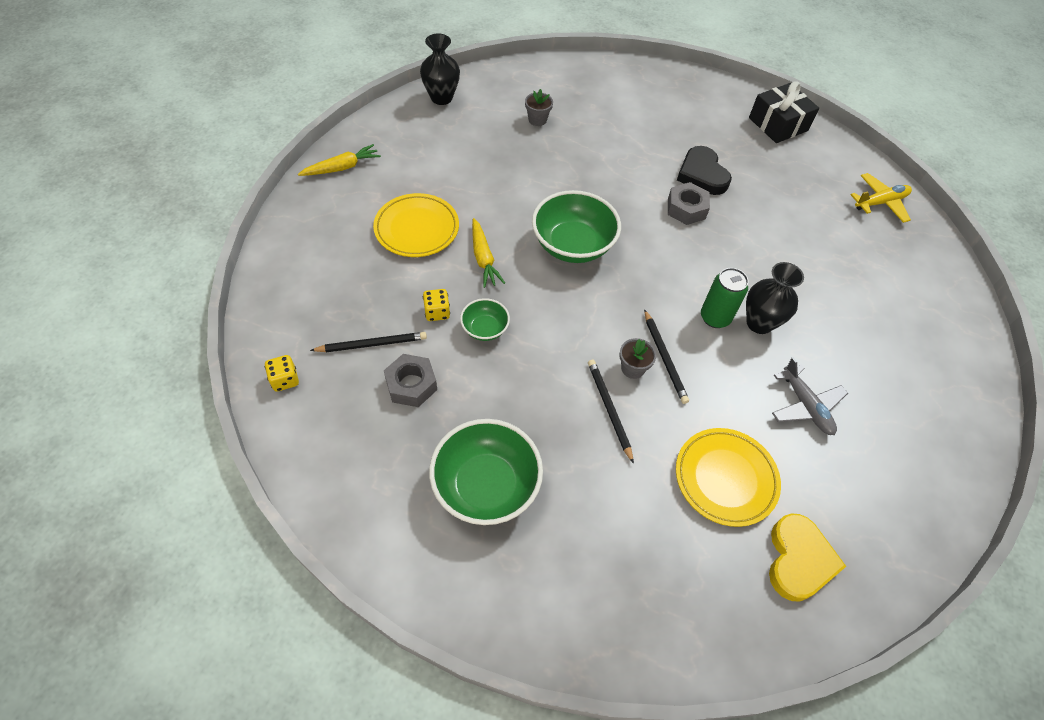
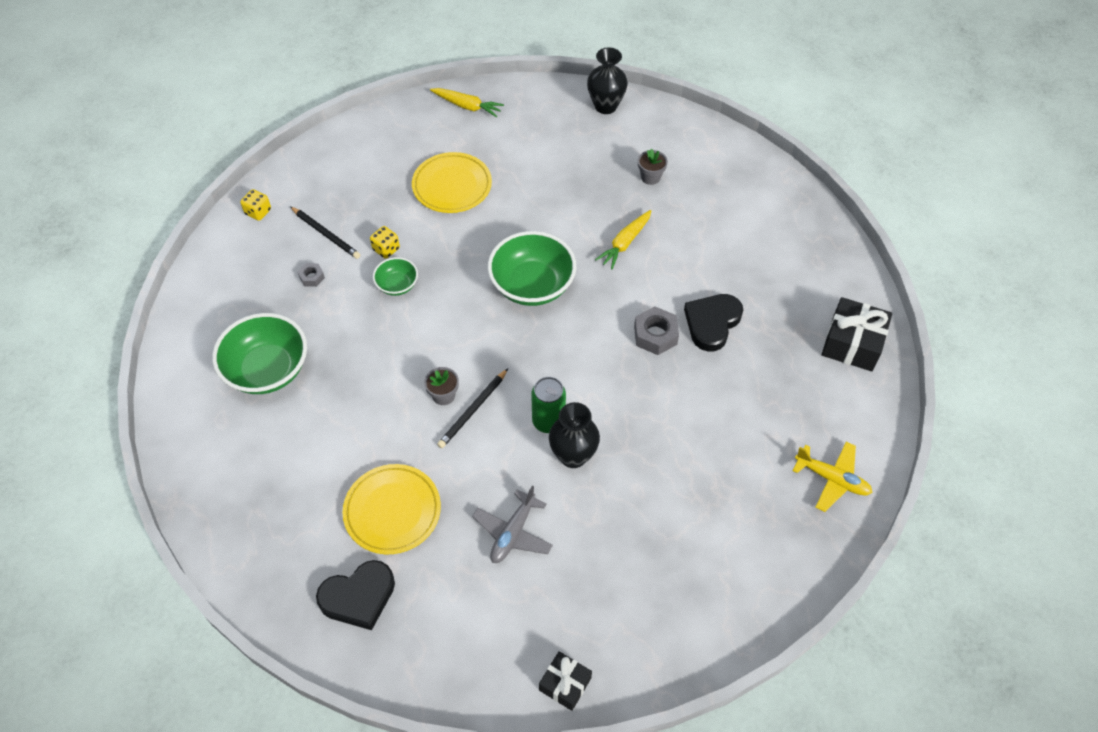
camera: 55 degrees right, 0 degrees up
(411, 385) = (312, 277): grey nut -> grey nut, size x0.56
(483, 258) = (463, 241): yellow carrot -> yellow carrot (625, 243)
(609, 409) = (392, 402): black pencil -> none
(798, 560) = (358, 597): yellow heart -> black heart
(967, 458) = (565, 684): none -> black gift

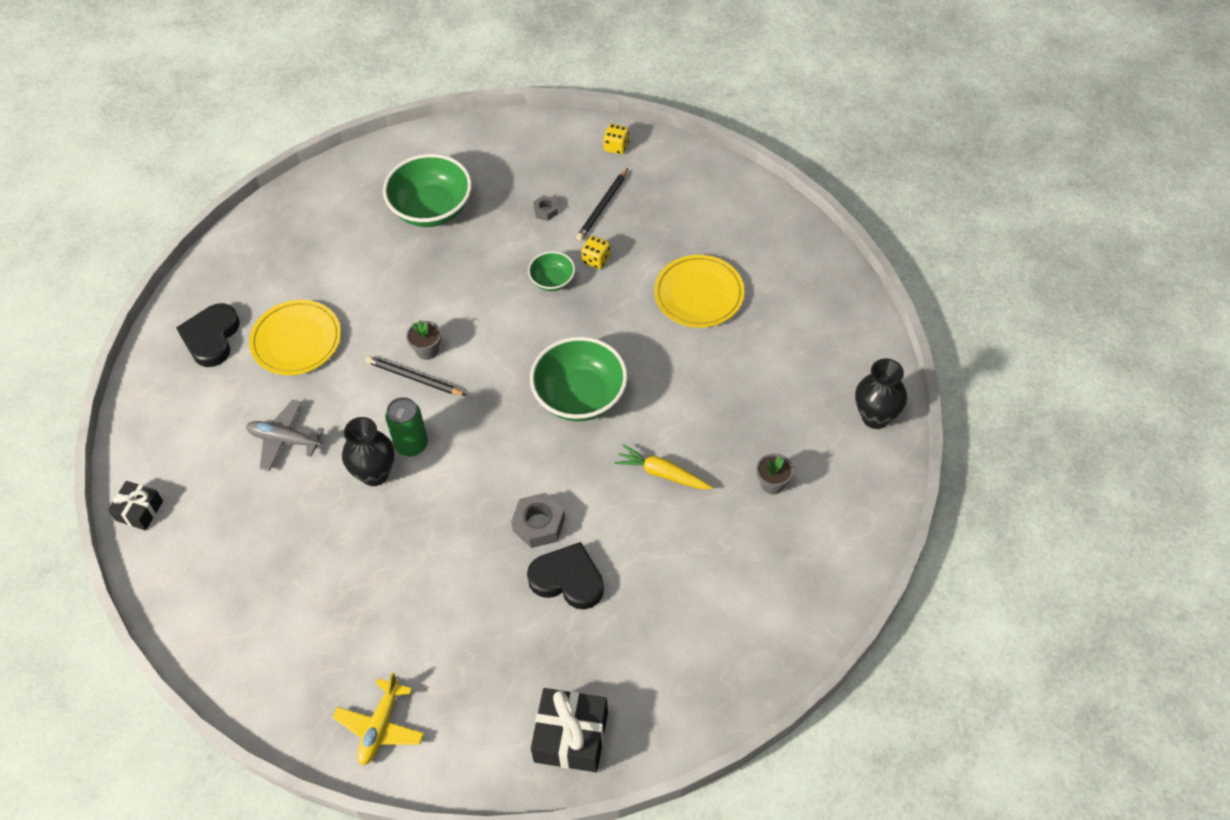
camera: 80 degrees right, 0 degrees up
(358, 597) = (211, 337): black heart -> black heart turned 45 degrees clockwise
(467, 106) = (824, 281): yellow carrot -> none

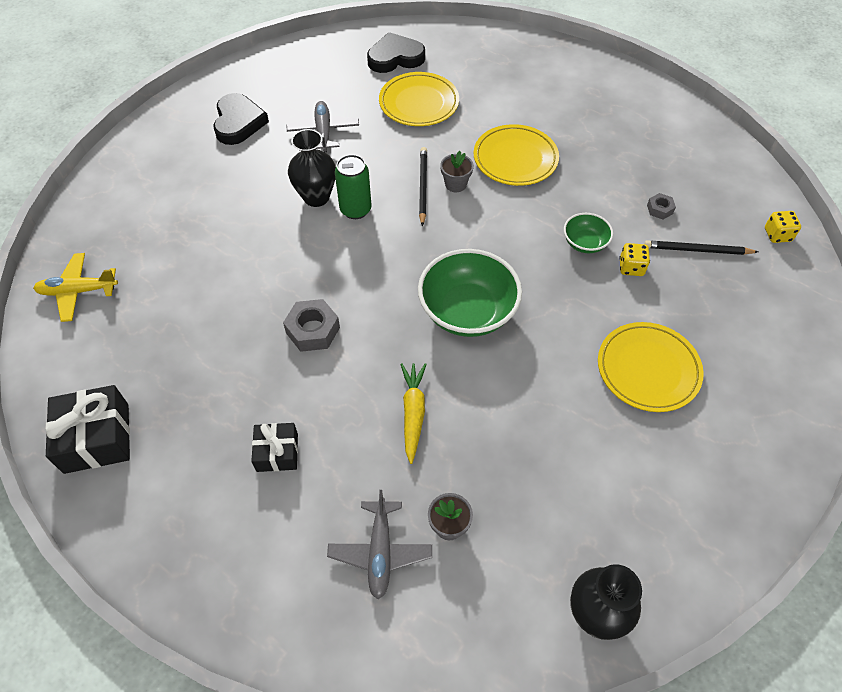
camera: 65 degrees right, 0 degrees up
(139, 511) = (228, 80): black gift -> black gift (277, 452)
(423, 290) = (515, 159): none -> yellow plate
(431, 209) = (603, 132): green bowl -> none
(568, 579) = (262, 375): black heart -> black heart (238, 122)
(774, 538) = (380, 551): none -> grey plane

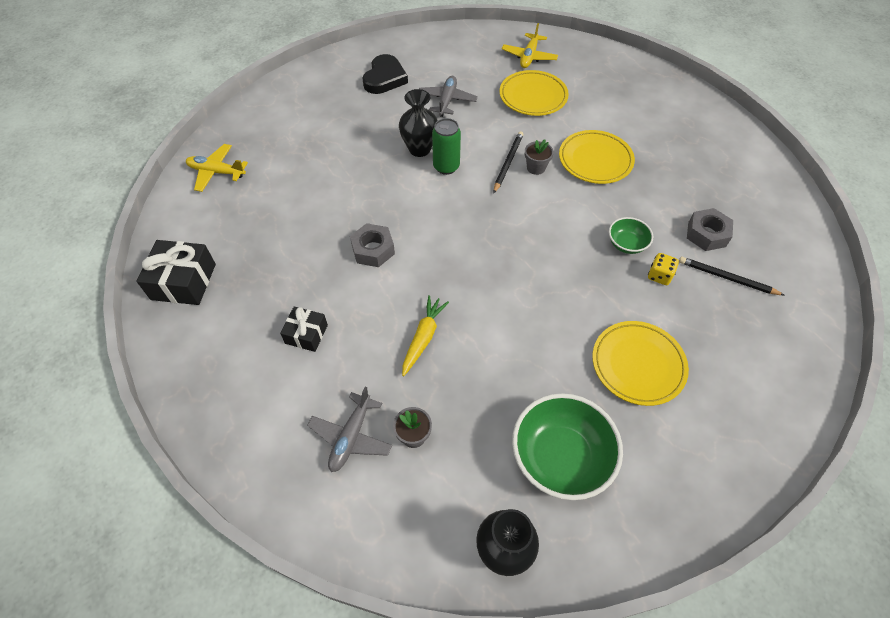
camera: 20 degrees right, 0 degrees up
(395, 58) = (529, 56): black heart -> yellow plane
(467, 311) = (502, 271): green bowl -> green bowl (560, 457)
(660, 209) = (706, 234): grey nut -> grey nut, size x1.79
(777, 235) = (810, 286): yellow dice -> none

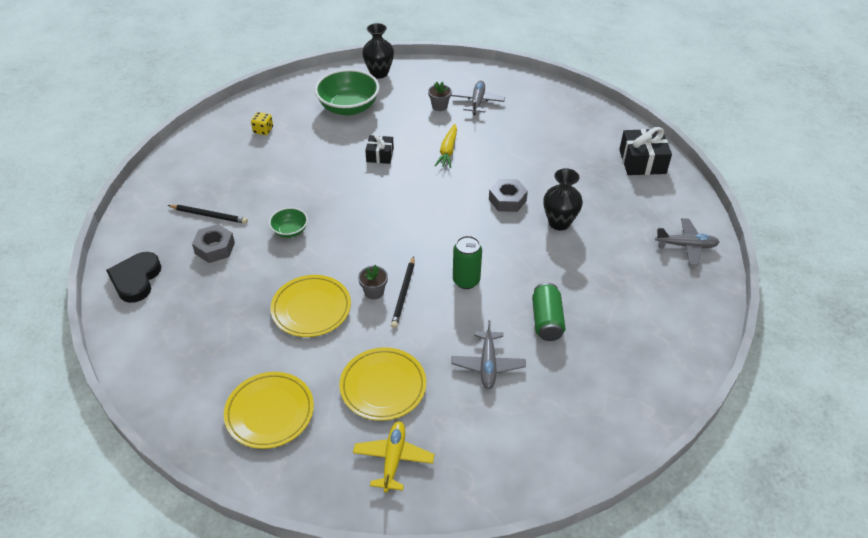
camera: 170 degrees right, 10 degrees down
(217, 172) = (686, 246): yellow plane -> grey plane
(306, 334) = (531, 143): black gift -> black gift (380, 155)
(385, 78) = (576, 389): black heart -> black heart (136, 279)
(385, 125) = (547, 320): none -> green can
(419, 149) = (499, 296): black vase -> black vase (559, 223)
(638, 365) = (294, 154): yellow plate -> yellow plate (270, 412)
(659, 276) = (266, 210): yellow dice -> yellow dice (263, 130)

